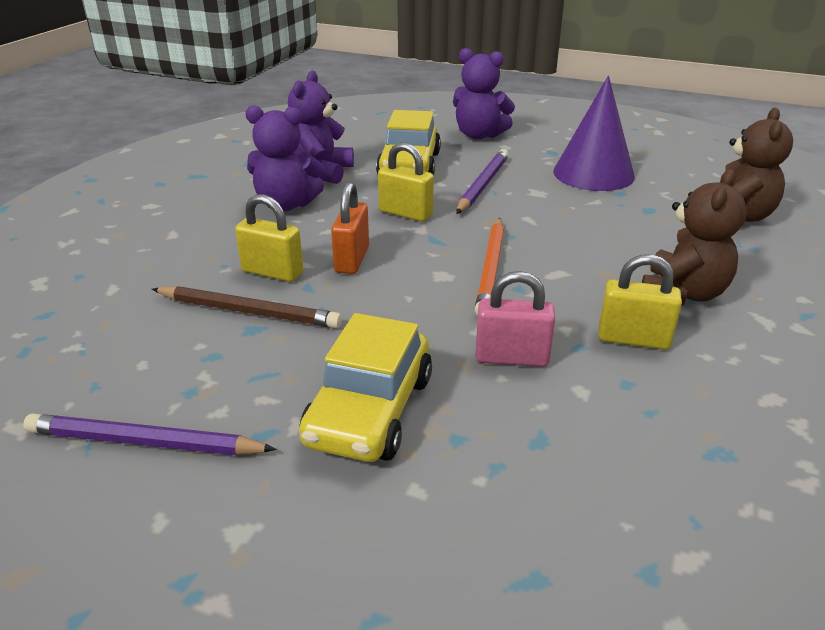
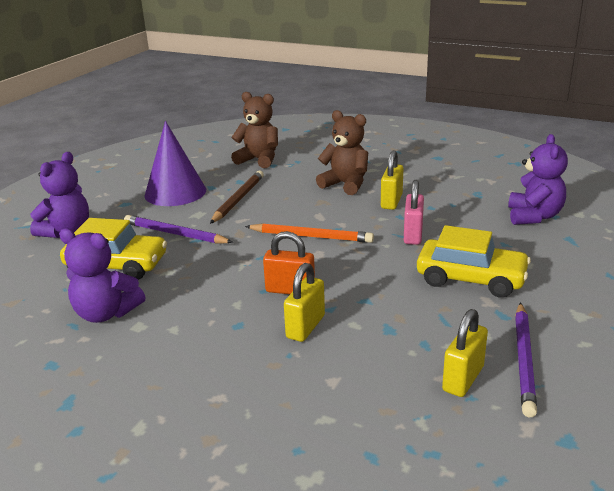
camera: 85 degrees left, 5 degrees down
(249, 311) = (365, 333): brown pencil -> brown pencil (238, 199)
(286, 205) = (176, 329): purple teddy bear -> purple teddy bear (534, 216)
(405, 213) = (216, 267): yellow padlock -> yellow padlock (463, 379)

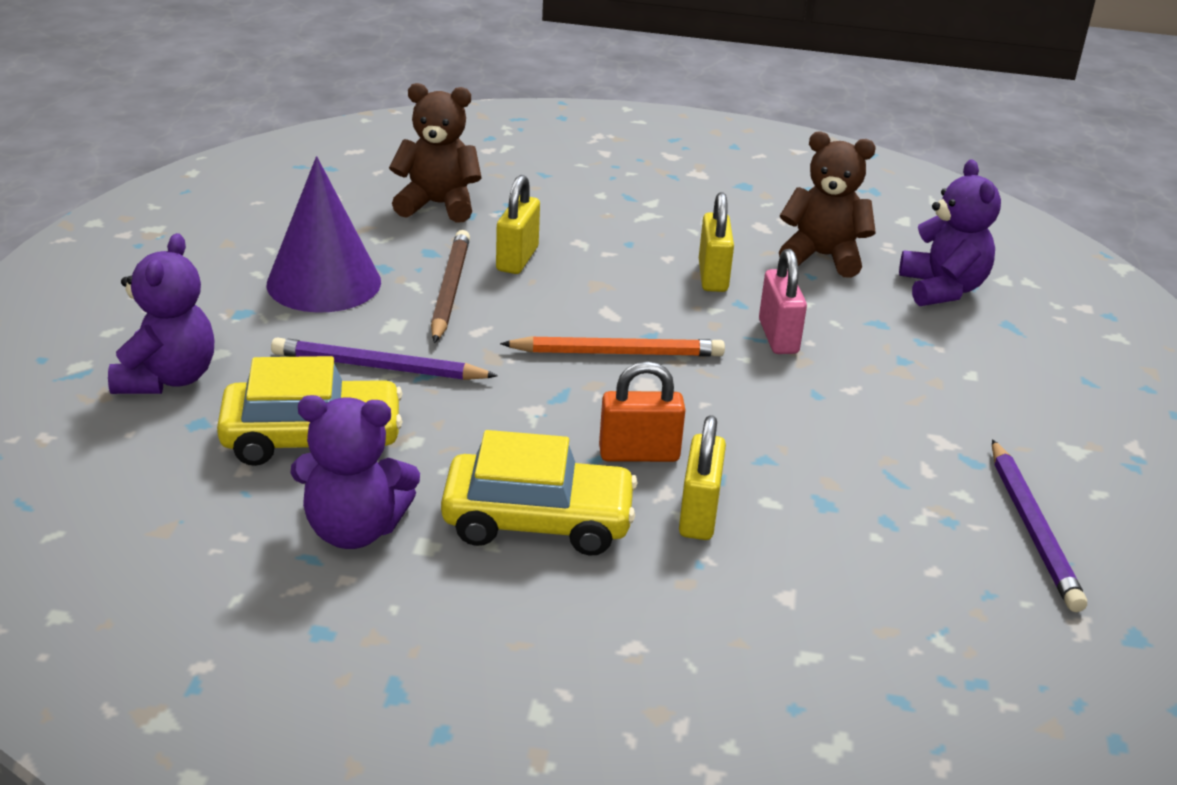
camera: 20 degrees left, 5 degrees up
(345, 184) = (619, 248): brown teddy bear -> brown teddy bear (822, 257)
(463, 379) = (965, 568): yellow padlock -> yellow padlock (517, 259)
(471, 279) = (901, 406): yellow car -> yellow car (538, 521)

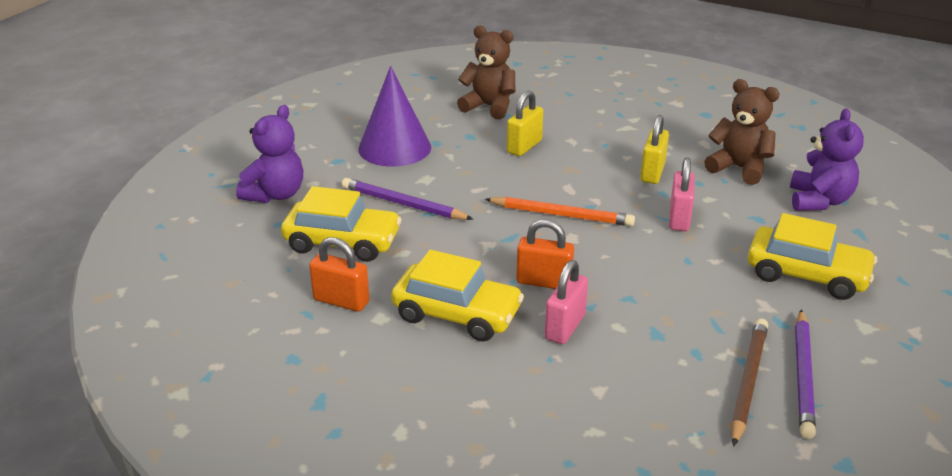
camera: 20 degrees right, 0 degrees up
(354, 530) = (341, 301): purple teddy bear -> orange padlock
(450, 289) = (471, 161): brown pencil -> brown pencil (748, 381)
(699, 514) = (565, 327): yellow padlock -> pink padlock
(974, 391) = (807, 274): none -> yellow car

